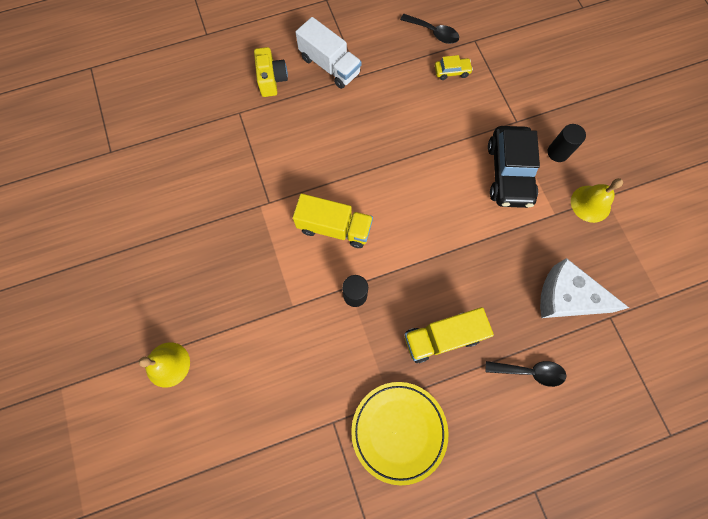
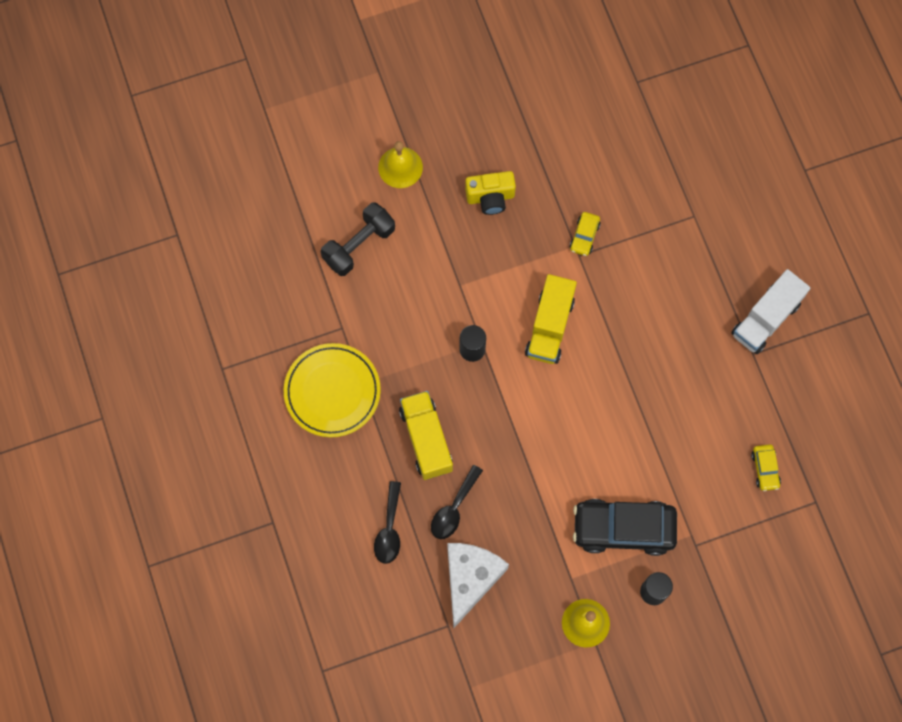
camera: 90 degrees right, 0 degrees up
(247, 406) = (359, 245): none -> black dumbbell
(251, 197) = (584, 236): none -> yellow car
(272, 80) = (741, 251): yellow camera -> yellow camera (490, 197)
(433, 33) = (824, 449): black spoon -> black spoon (454, 509)

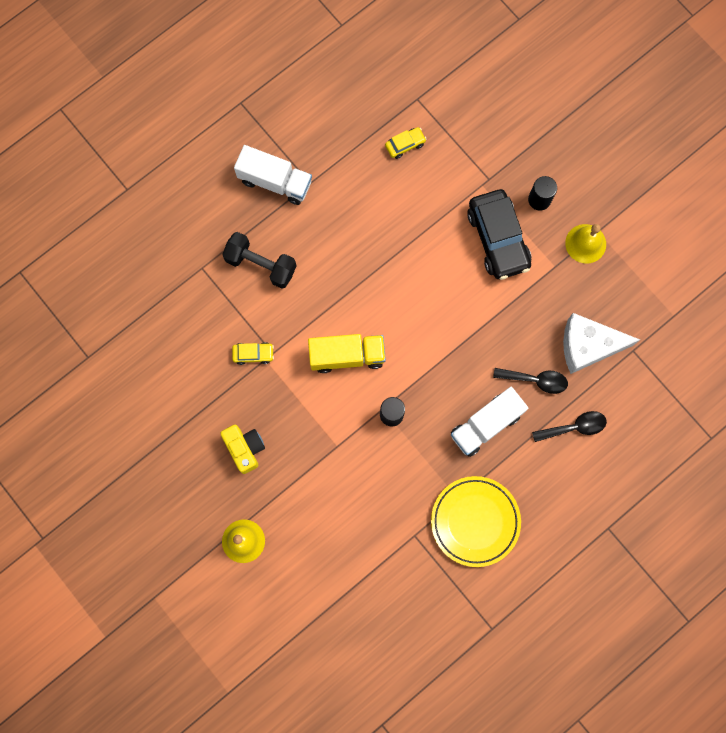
camera: 110 degrees left, 5 degrees up
(359, 245) = (332, 550): black dumbbell -> black dumbbell (261, 265)
(426, 439) = (486, 425): yellow truck -> white truck

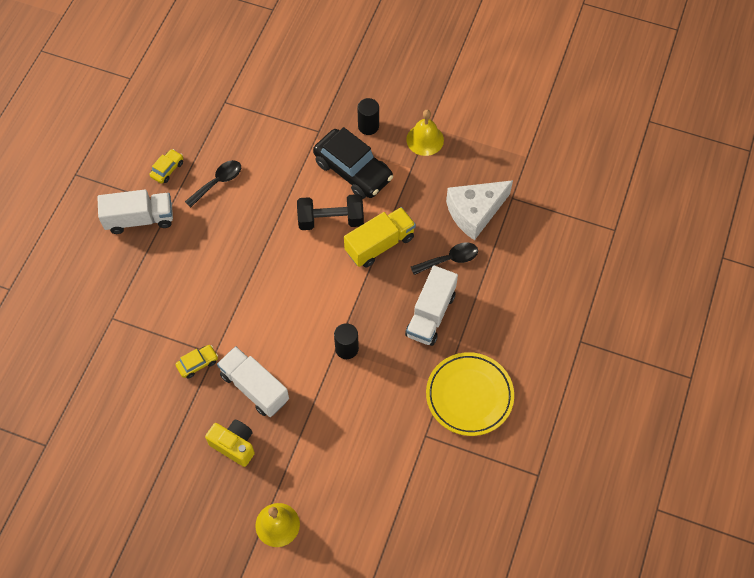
camera: 30 degrees left, 15 degrees down
(261, 265) = (164, 289): black dumbbell -> black dumbbell (331, 220)
(290, 405) = (254, 387): none -> white truck
(347, 356) = (281, 322): yellow truck -> yellow truck (379, 244)
(405, 145) = (235, 139): yellow car -> yellow car (167, 169)
(574, 427) = (503, 278): black spoon -> black spoon (218, 182)

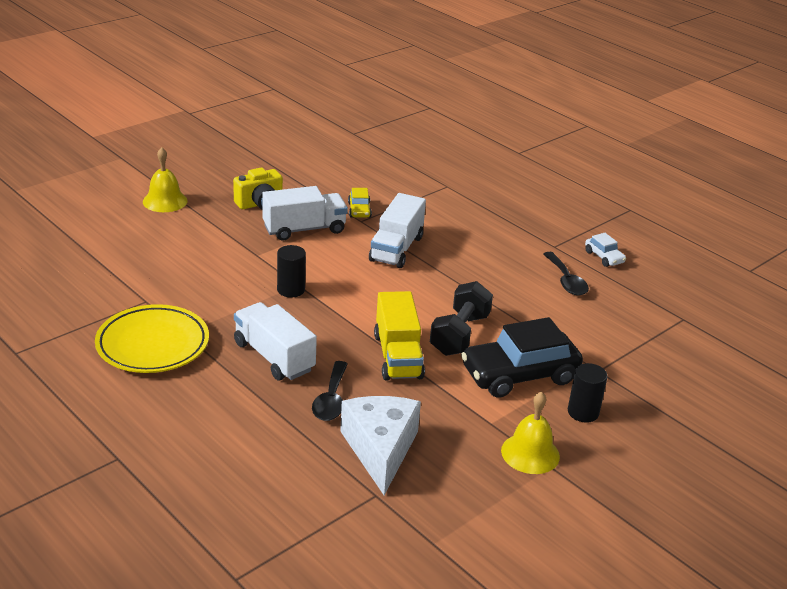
camera: 115 degrees right, 30 degrees down
(139, 219) = (550, 226): white truck -> white truck (396, 249)
(167, 169) = (604, 257): yellow car -> white car

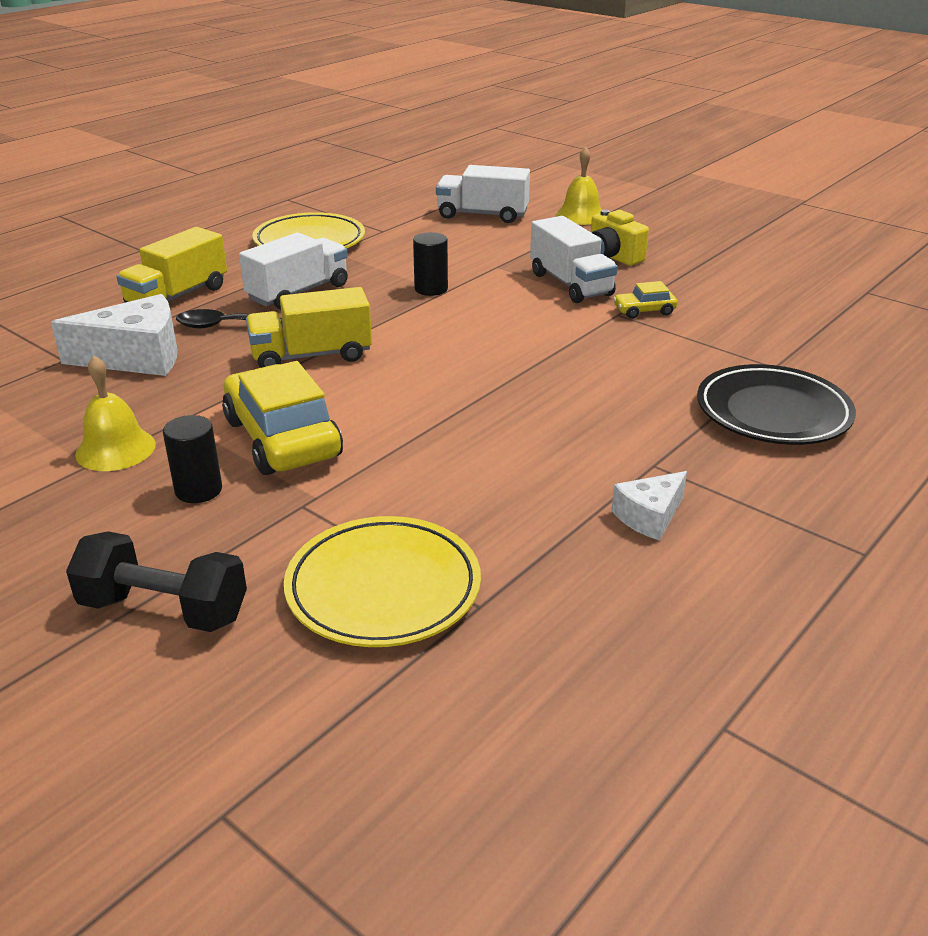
camera: 85 degrees right, 0 degrees up
(257, 428) = (177, 296): none -> yellow truck
(396, 249) = (560, 340): white truck -> white truck (482, 215)
(459, 334) = (368, 392): black dumbbell -> black dumbbell (164, 610)
(501, 199) = (773, 413): none -> black plate
(519, 375) = (282, 438): black car -> yellow car
(566, 281) = (547, 476): black spoon -> none
(604, 257) = (649, 516): white car -> white cheese
(674, 347) = (383, 588): none -> yellow plate

